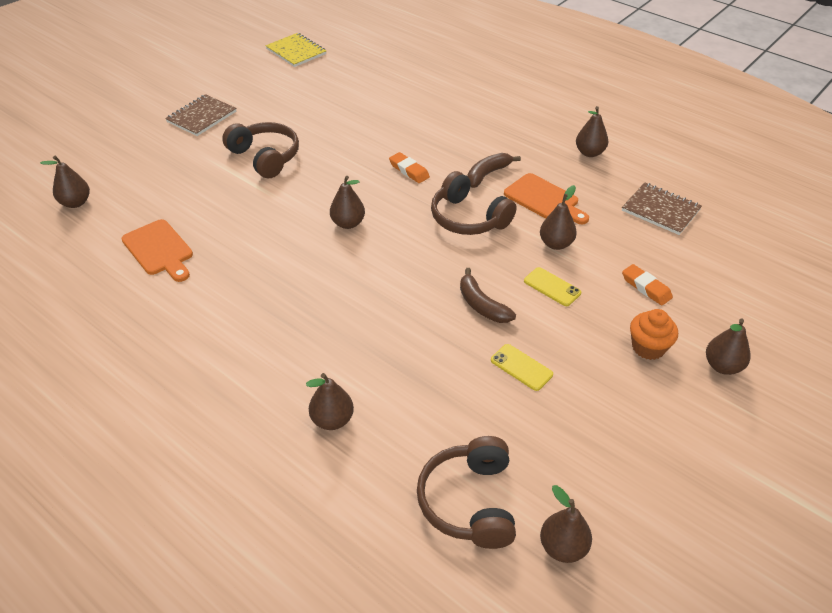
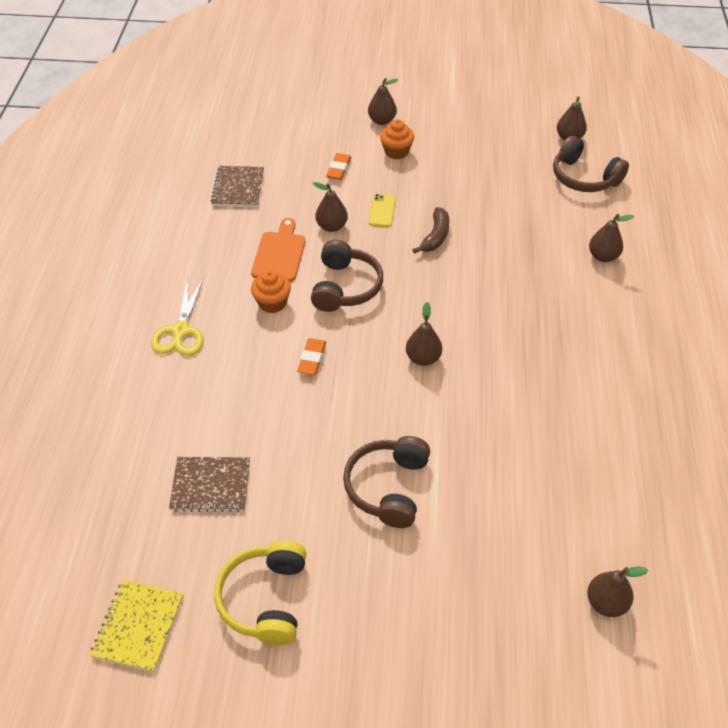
camera: 125 degrees left, 5 degrees up
(159, 250) = (583, 469): orange cutting board -> none
(201, 117) = (369, 614): brown notebook -> brown notebook (211, 485)
(257, 89) = (265, 599): none -> yellow headphones
(470, 502) = (584, 177): brown headphones -> brown headphones turned 75 degrees clockwise
(487, 174) = (272, 303): brown banana -> orange cupcake
(499, 125) = (180, 331): none -> yellow scissors
(521, 367) = (470, 196): yellow phone -> none
(589, 153) = (184, 253): brown pear -> none

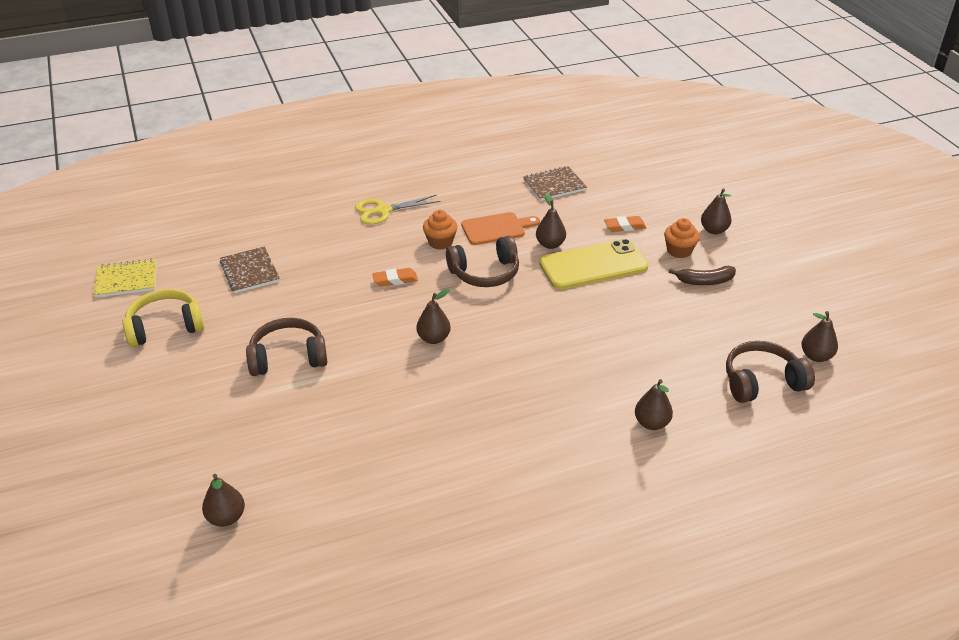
camera: 65 degrees right, 10 degrees down
(382, 211) = (593, 265): yellow phone -> yellow phone, size x2.27
(435, 236) = (586, 305): brown banana -> brown banana (704, 281)
(584, 177) = (762, 382): brown headphones -> brown headphones turned 60 degrees clockwise

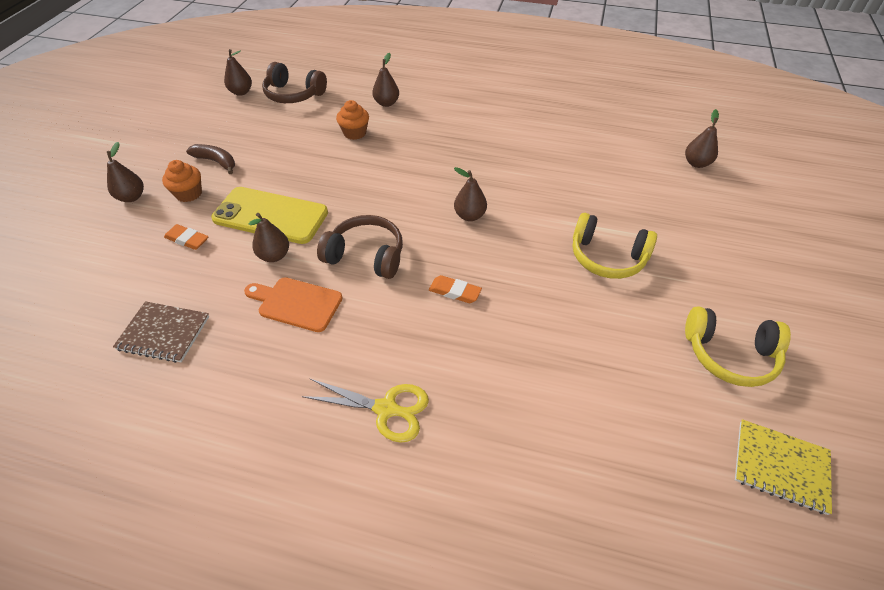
camera: 145 degrees left, 10 degrees up
(250, 271) = (608, 391): brown notebook -> none
(288, 357) = (607, 257): brown headphones -> yellow headphones
(440, 242) = (369, 316): orange cupcake -> orange cupcake (355, 133)

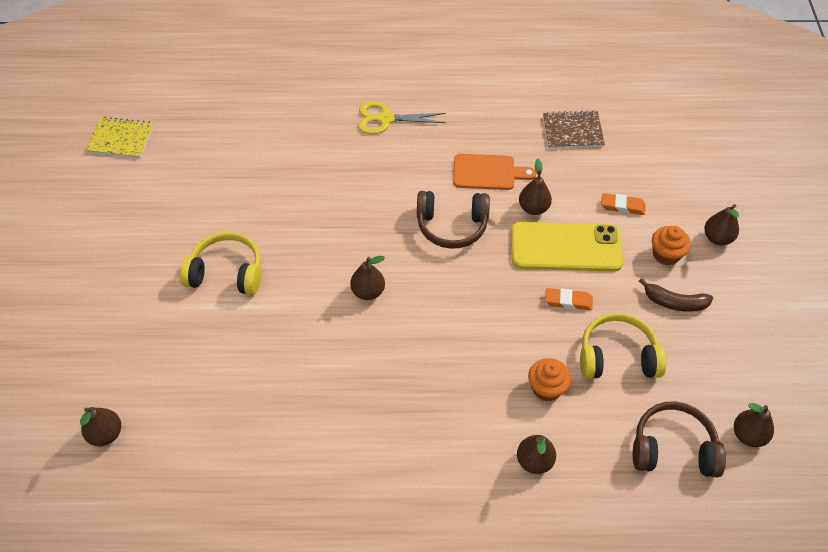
camera: 165 degrees right, 5 degrees up
(454, 292) = (361, 209): orange eraser -> orange eraser (568, 301)
(729, 354) = (133, 204): yellow headphones -> yellow headphones (617, 356)

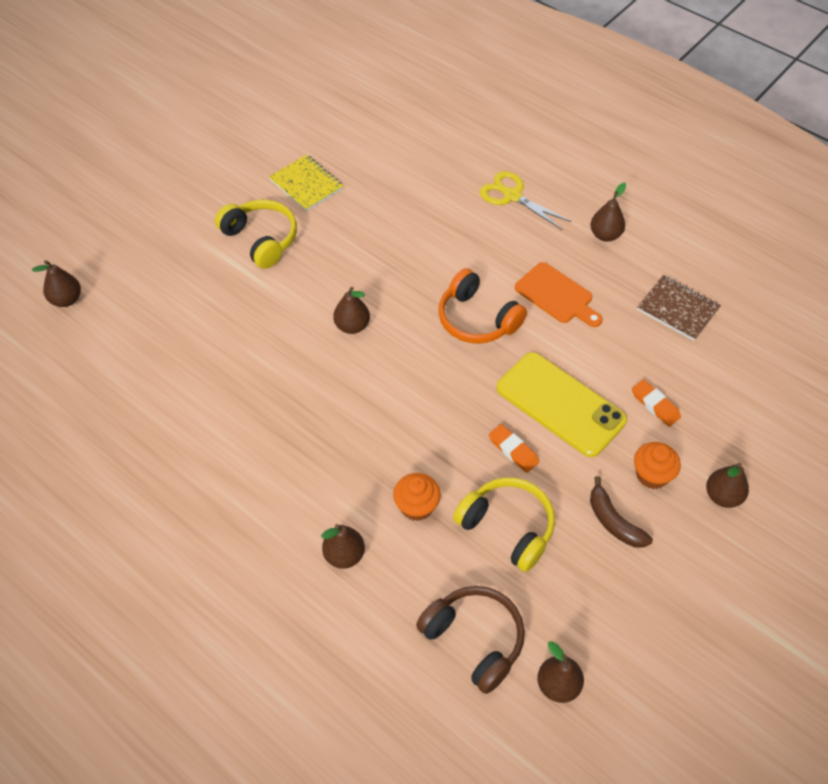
camera: 40 degrees right, 0 degrees up
(121, 139) = (286, 90): yellow notebook -> yellow notebook (306, 184)
(452, 225) = (477, 319): brown headphones -> orange headphones
(533, 208) = (566, 351): brown pear -> brown pear (605, 235)

